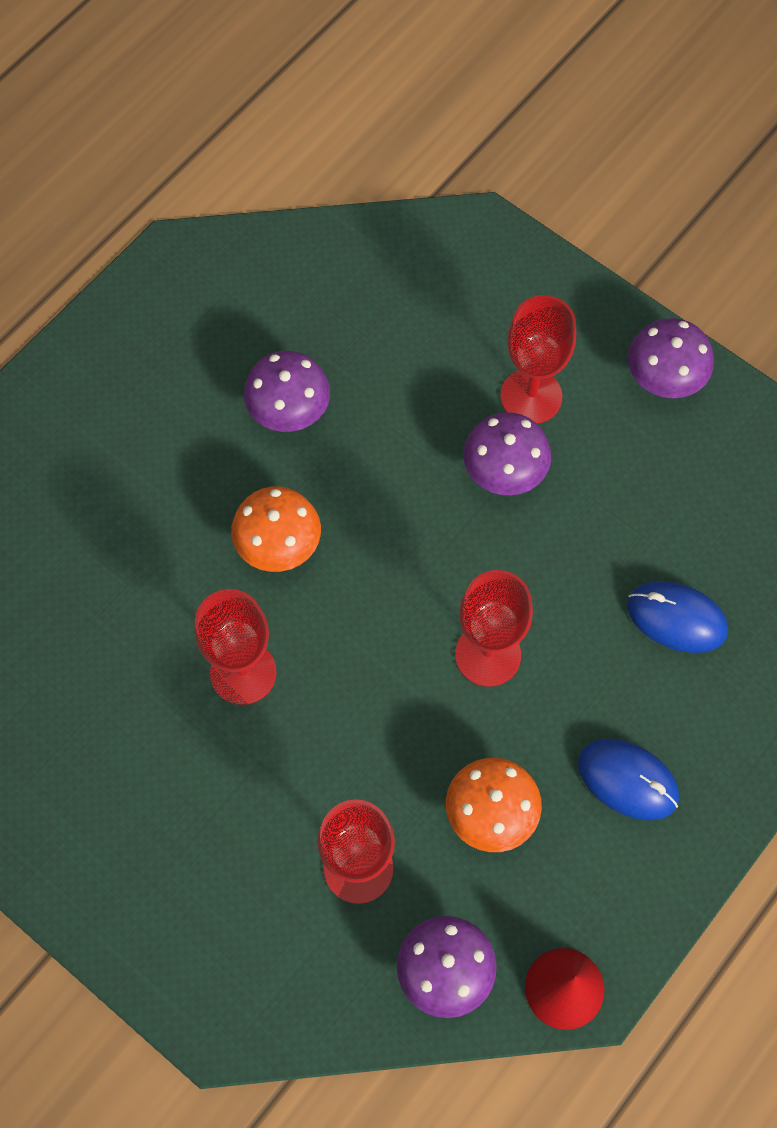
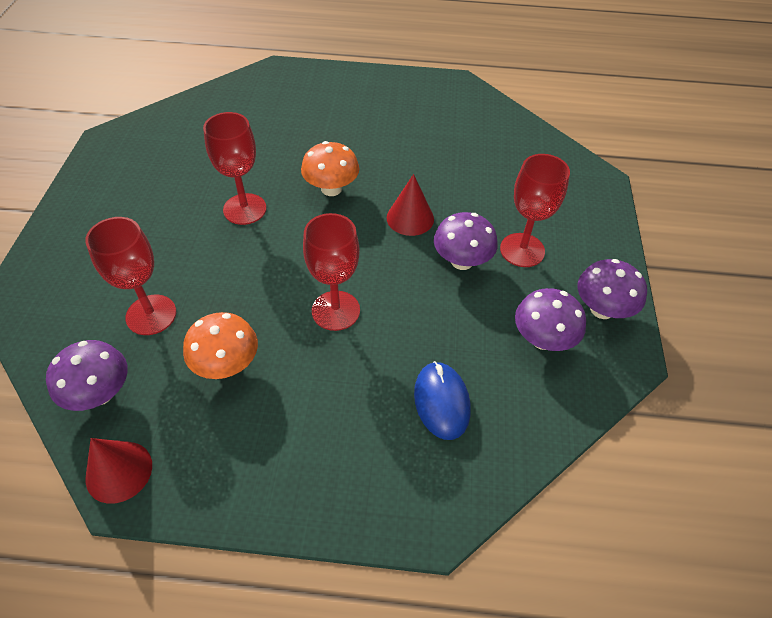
camera: 55 degrees right, 15 degrees down
(289, 411) = (413, 157): purple mushroom -> purple mushroom (543, 339)
(396, 484) = (410, 218): none -> red cone
(628, 780) = (300, 432): blue mouse -> none

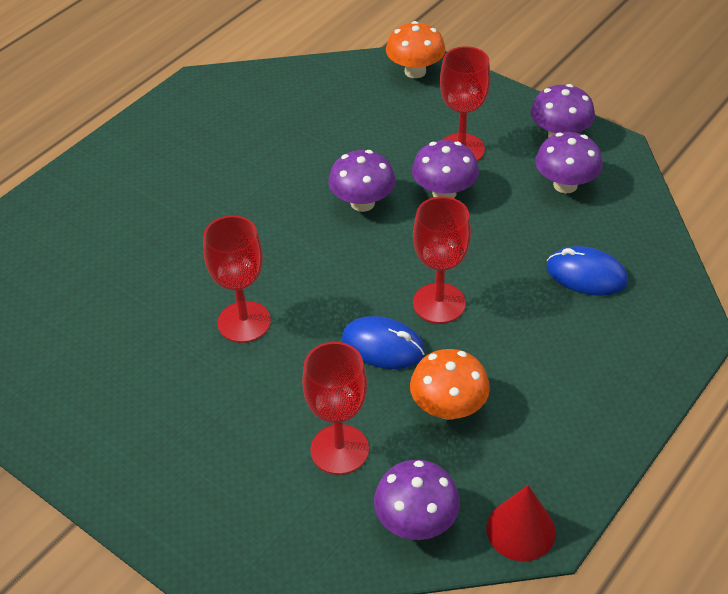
camera: 55 degrees left, 5 degrees down
(268, 295) = (383, 346): none -> blue mouse
(331, 189) = (272, 242): orange mushroom -> orange mushroom (415, 71)
(410, 218) = (362, 203): red cone -> purple mushroom

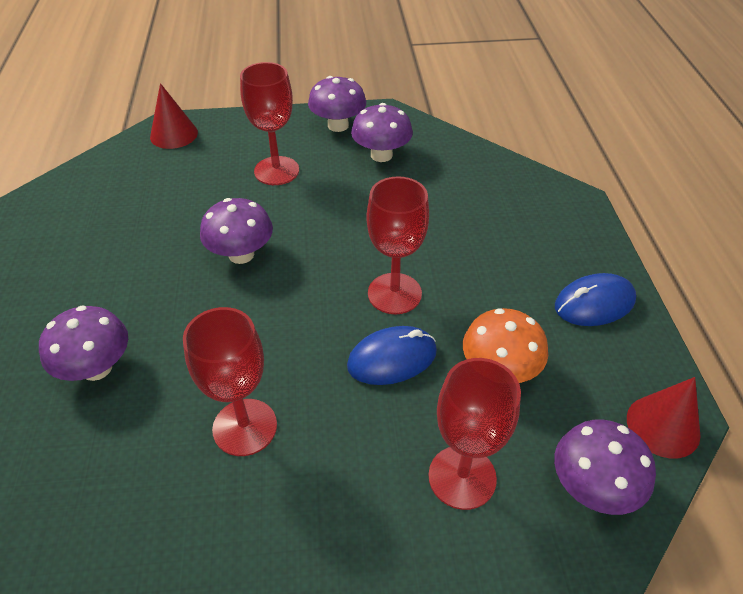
camera: 45 degrees left, 0 degrees up
(415, 71) = (174, 134): orange mushroom -> red cone
(444, 193) = (300, 209): purple mushroom -> purple mushroom (97, 368)
(586, 275) = (469, 206): blue mouse -> blue mouse (594, 303)

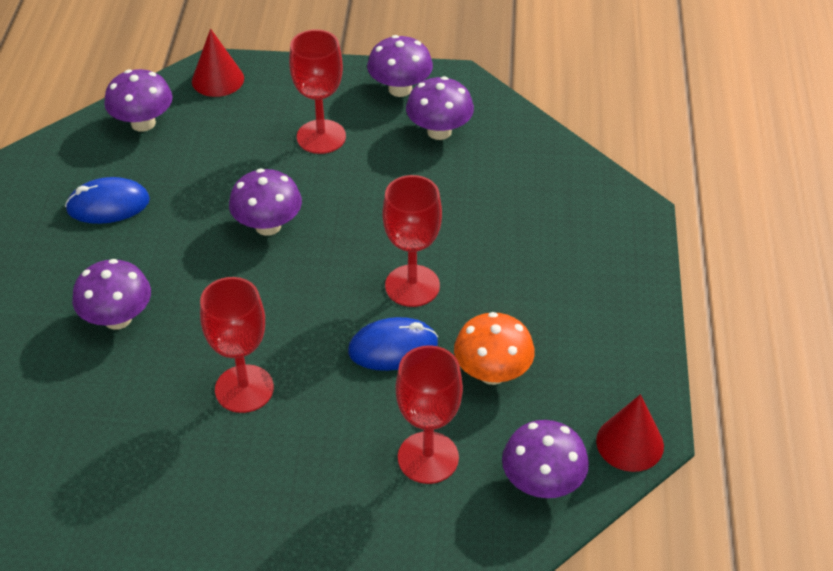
camera: 10 degrees right, 0 degrees up
(108, 177) = (143, 123): none -> purple mushroom
(594, 303) = (611, 322): blue mouse -> blue mouse (108, 205)

